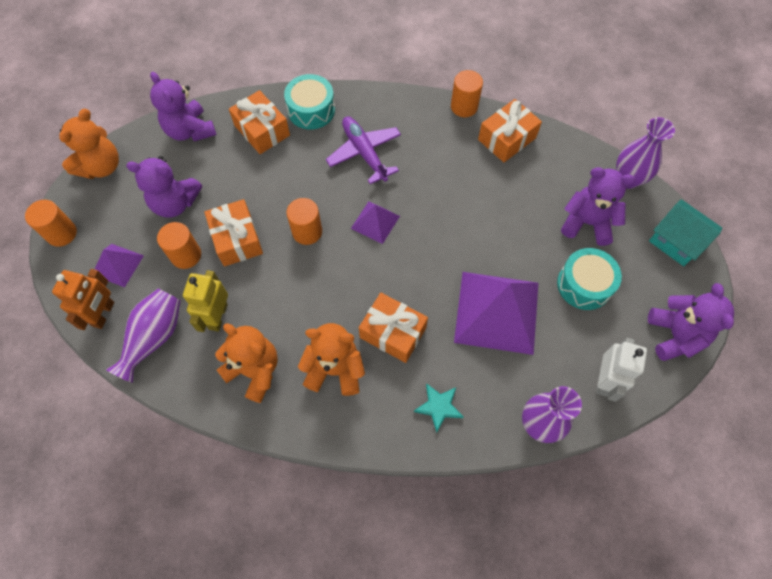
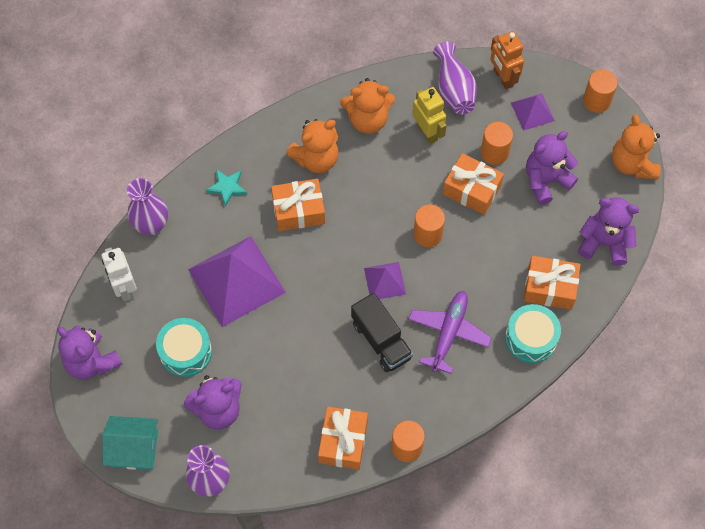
camera: 140 degrees right, 0 degrees up
(364, 153) = (448, 333): purple plane -> purple plane turned 90 degrees counterclockwise
(418, 183) = (381, 340): none -> black truck

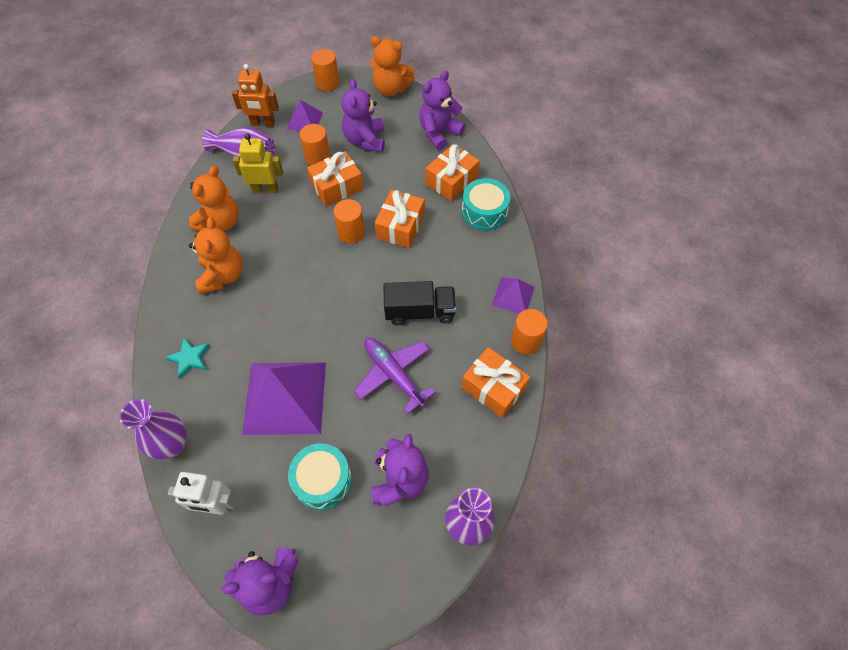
camera: 60 degrees left, 5 degrees down
(134, 449) = (391, 586): turquoise house -> none
(298, 210) = (258, 313): orange gift -> orange gift (400, 226)
(385, 281) = (369, 282): purple pyramid -> purple pyramid (513, 296)
(448, 333) = (445, 262): purple plane -> purple plane (393, 374)

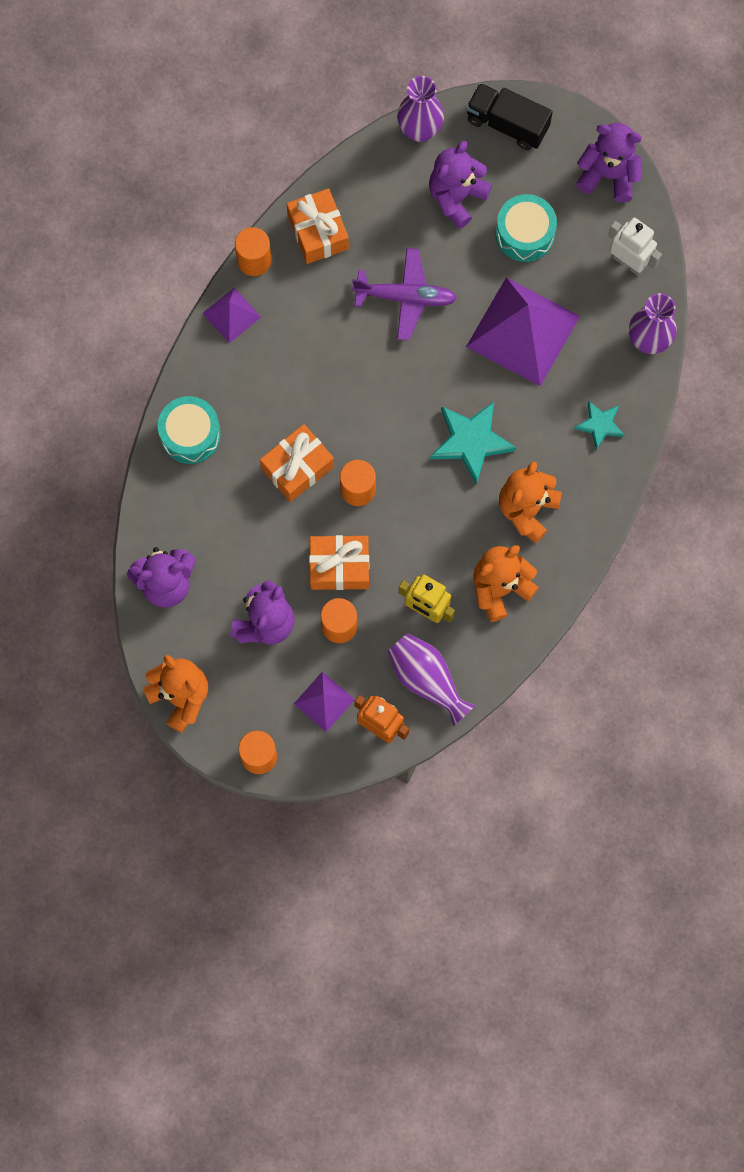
camera: 150 degrees left, 15 degrees up
(286, 299) = (471, 441): none -> turquoise star
(393, 374) = (406, 297): purple plane -> purple plane turned 75 degrees counterclockwise
(420, 312) = (340, 350): black truck -> black truck (507, 124)
(451, 180) = (198, 500): orange gift -> none

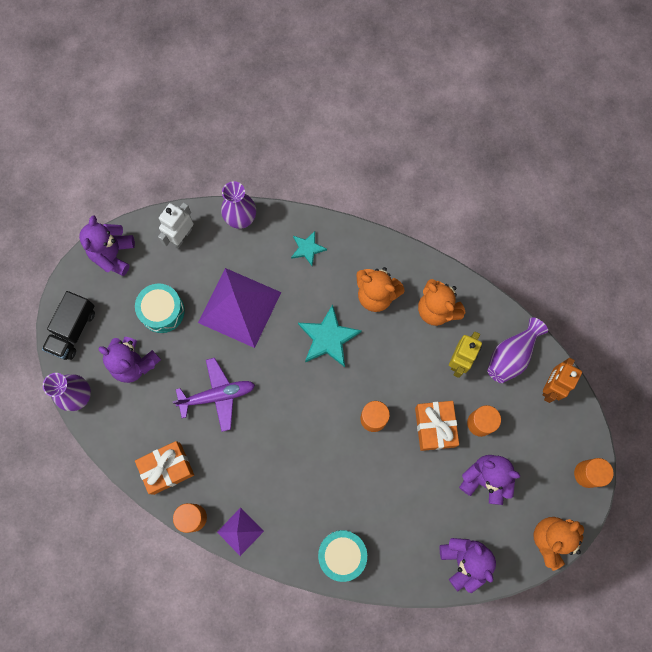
camera: 95 degrees left, 0 degrees up
(297, 467) = (361, 466): orange gift -> none
(324, 701) = (538, 429): purple pyramid -> none
(406, 297) = (217, 395): purple plane -> purple plane turned 75 degrees clockwise

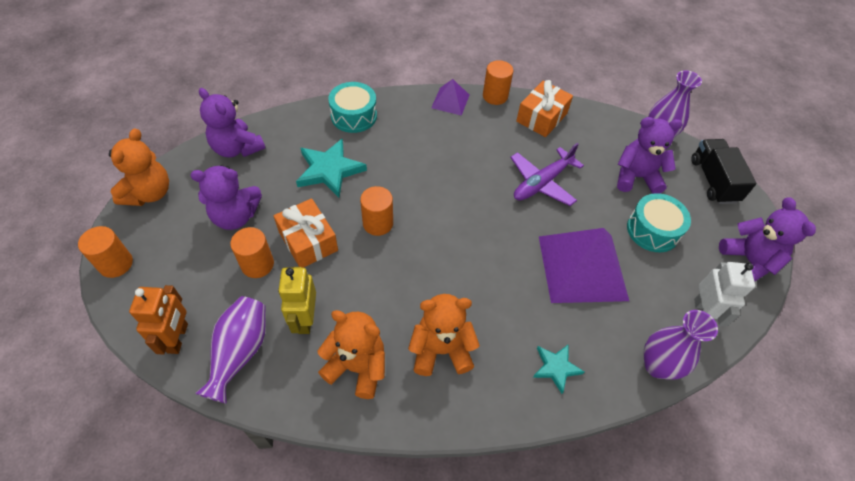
camera: 150 degrees right, 20 degrees down
(328, 338) = (468, 278): turquoise star -> turquoise star (329, 170)

